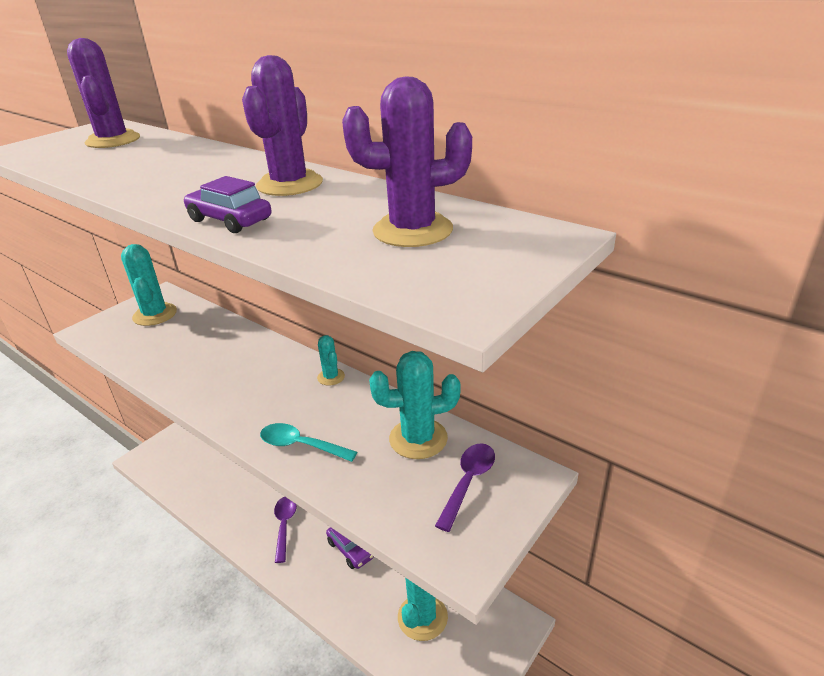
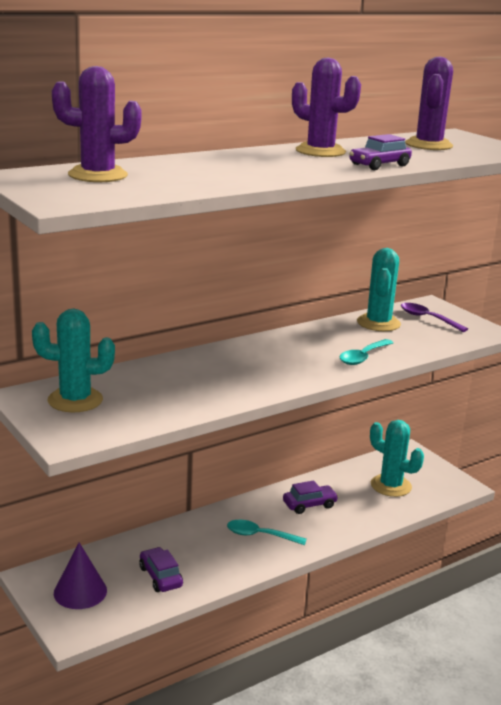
camera: 75 degrees left, 10 degrees down
(186, 446) = (80, 591): none -> purple cone
(210, 481) = (160, 577): none -> purple car
(284, 525) = (260, 535): purple spoon -> turquoise spoon
(331, 377) = (281, 337): turquoise cactus -> none

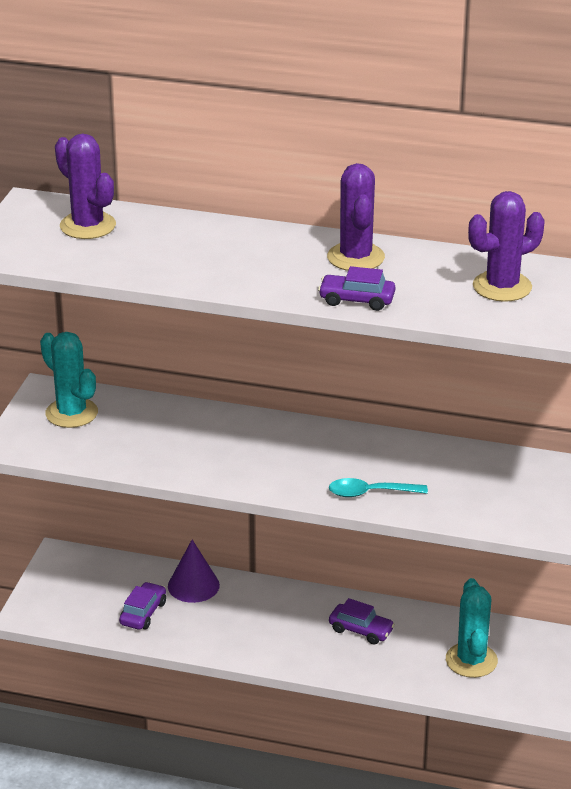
camera: 50 degrees right, 10 degrees up
(80, 591) = (74, 587): purple cone -> purple cone (193, 585)
(260, 535) = (272, 629): turquoise spoon -> none
(378, 323) = (468, 465): turquoise cactus -> none
(428, 319) = (532, 485): purple spoon -> none

